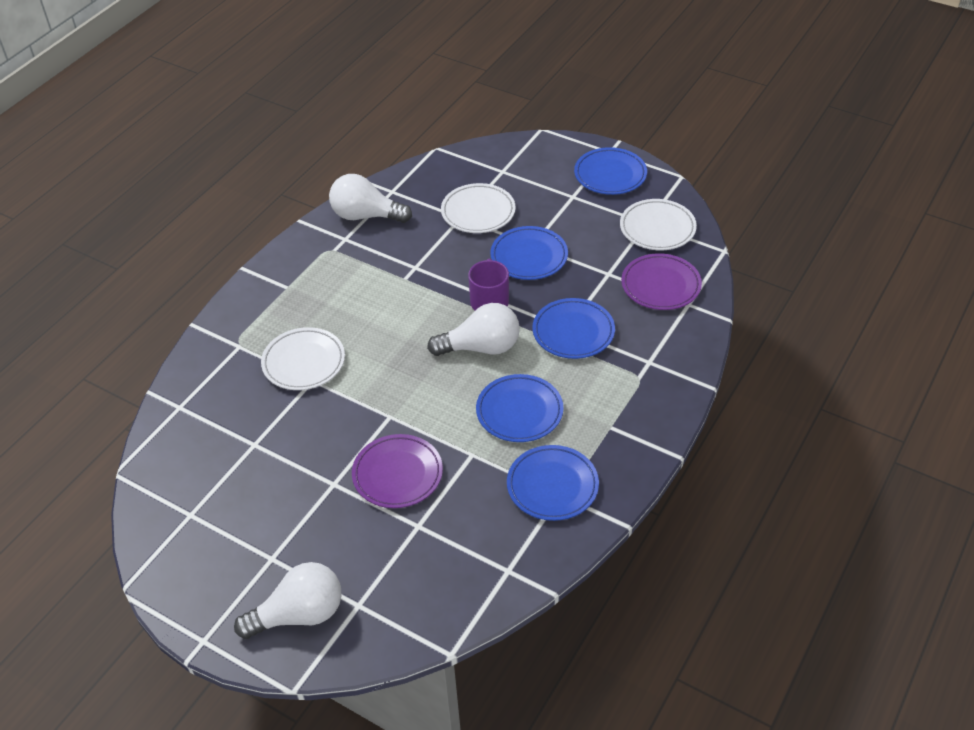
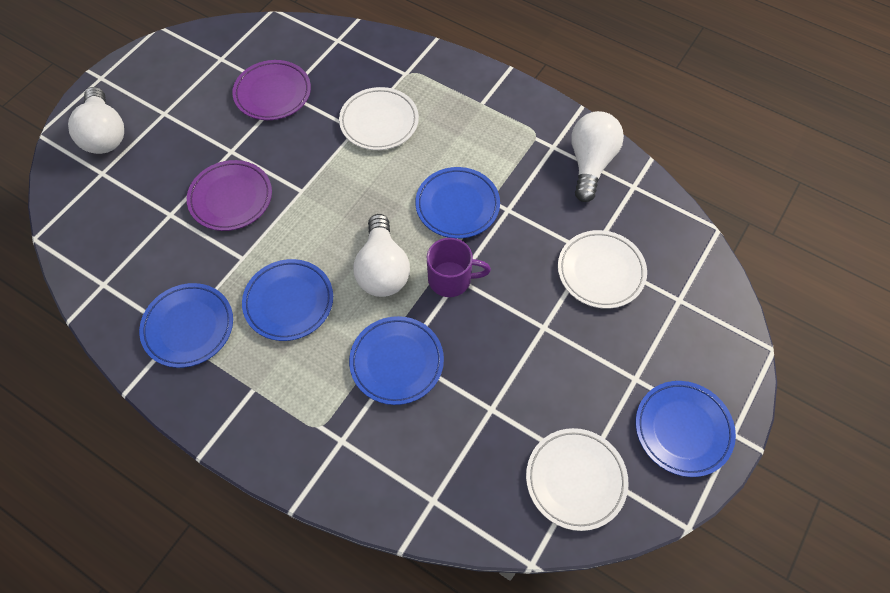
camera: 90 degrees right, 15 degrees up
(529, 256) = (522, 322): blue plate -> blue plate (457, 205)
(660, 285) = (467, 470): purple plate -> purple plate (273, 93)

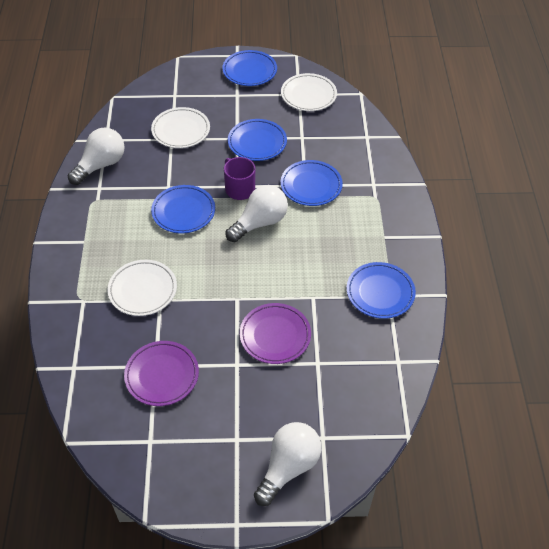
camera: 125 degrees left, 10 degrees down
(289, 302) = (320, 254): blue plate -> blue plate (257, 142)
(590, 163) = (101, 165): white light bulb -> white light bulb turned 150 degrees clockwise

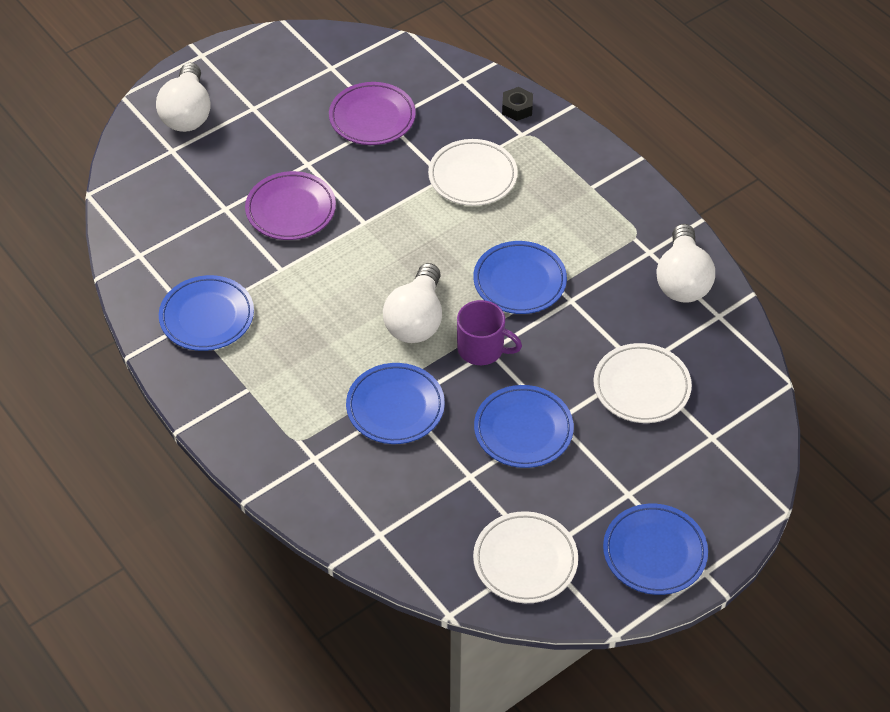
camera: 145 degrees right, 0 degrees up
(64, 322) = (517, 108): none -> black nut

